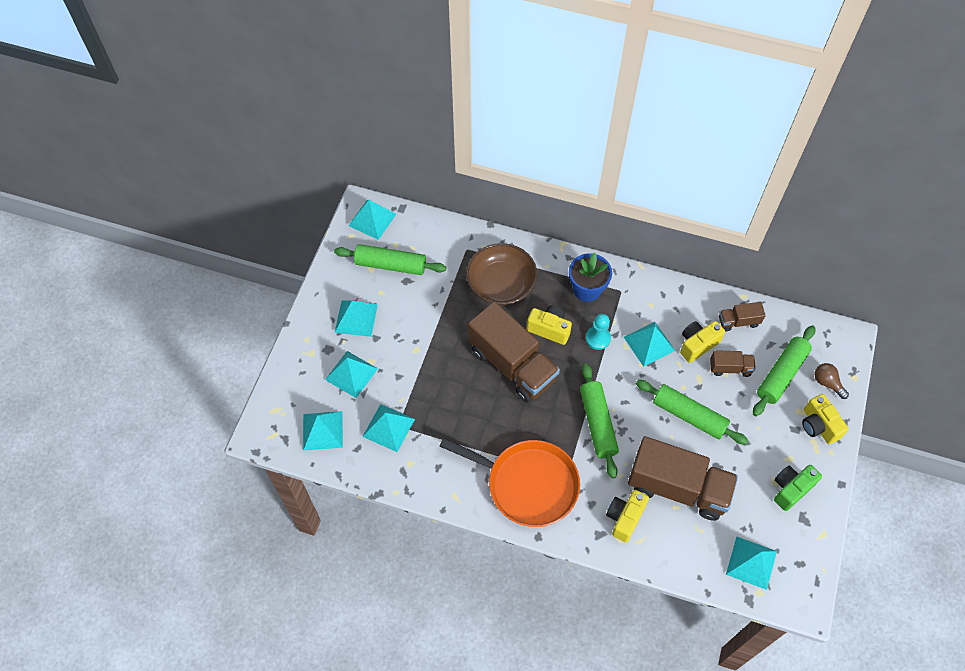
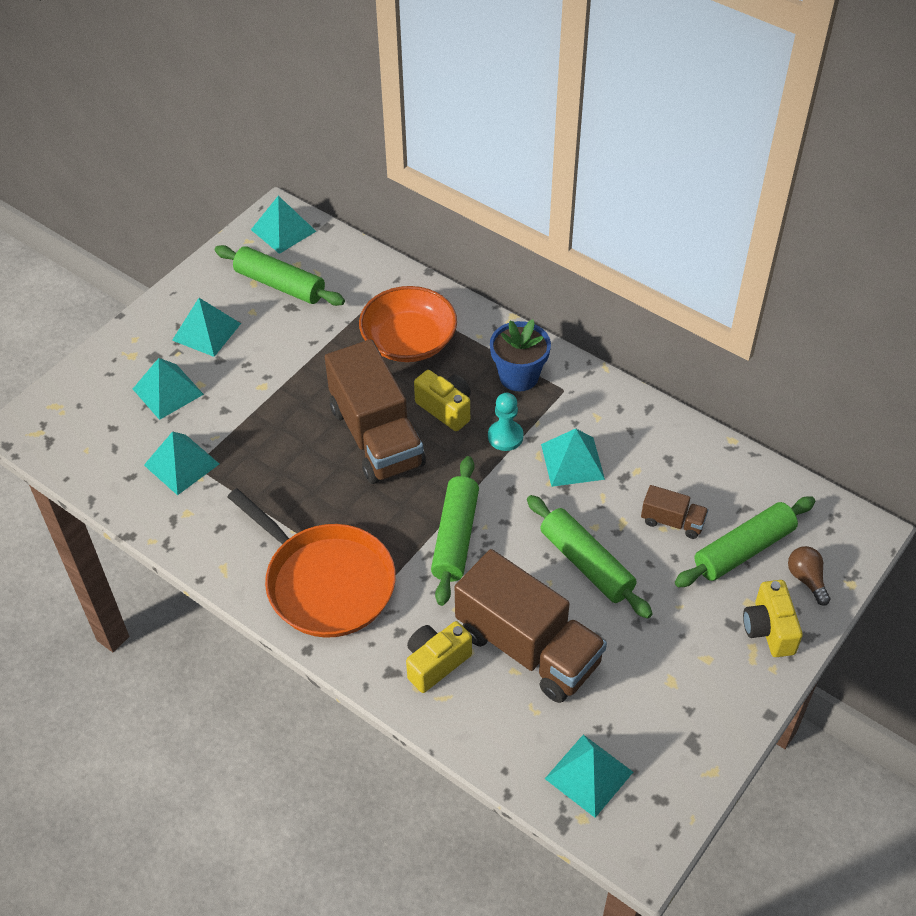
camera: 20 degrees right, 10 degrees down
(323, 430) = (99, 444): turquoise pyramid -> none
(501, 284) = (409, 341): brown bowl -> orange bowl
(697, 345) = (639, 481): yellow camera -> none
(738, 321) = (710, 468): brown truck -> none
(791, 489) = (691, 698): green camera -> none

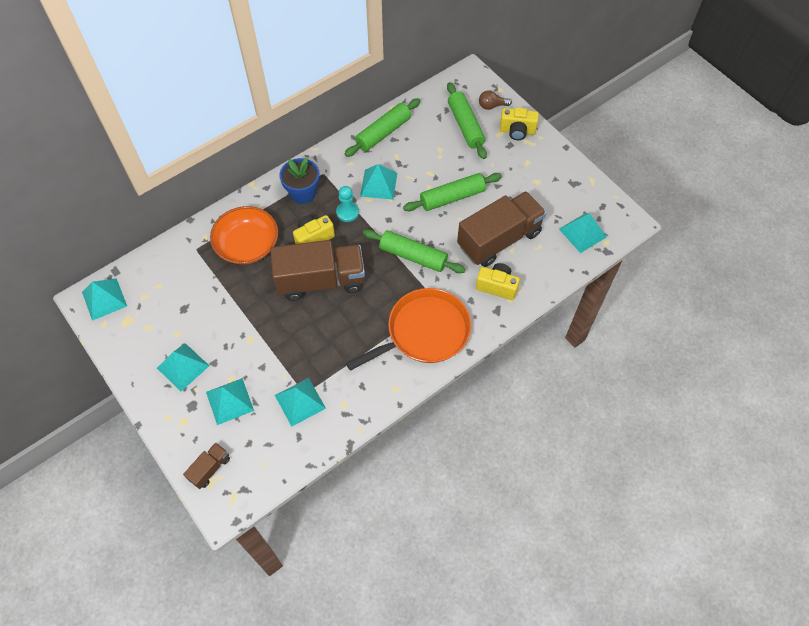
camera: 75 degrees left, 10 degrees up
(280, 284) = (158, 311): green rolling pin -> green rolling pin (383, 133)
(436, 663) = (497, 286): yellow camera -> yellow camera turned 135 degrees clockwise
(672, 522) = (437, 150): brown truck -> brown truck (210, 468)

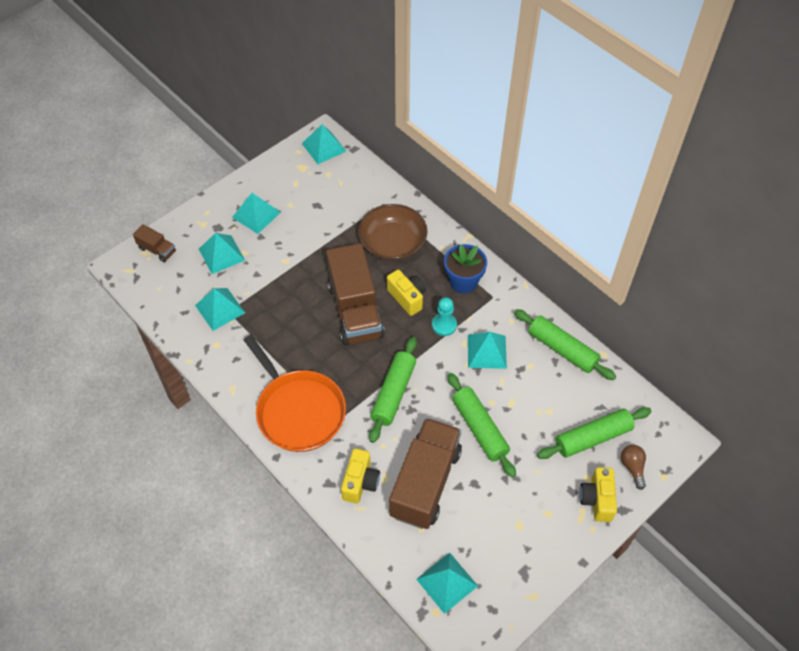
camera: 85 degrees right, 5 degrees down
(247, 245) = (392, 243): orange bowl -> brown bowl
(499, 239) = (425, 482): brown truck -> brown truck turned 120 degrees counterclockwise

